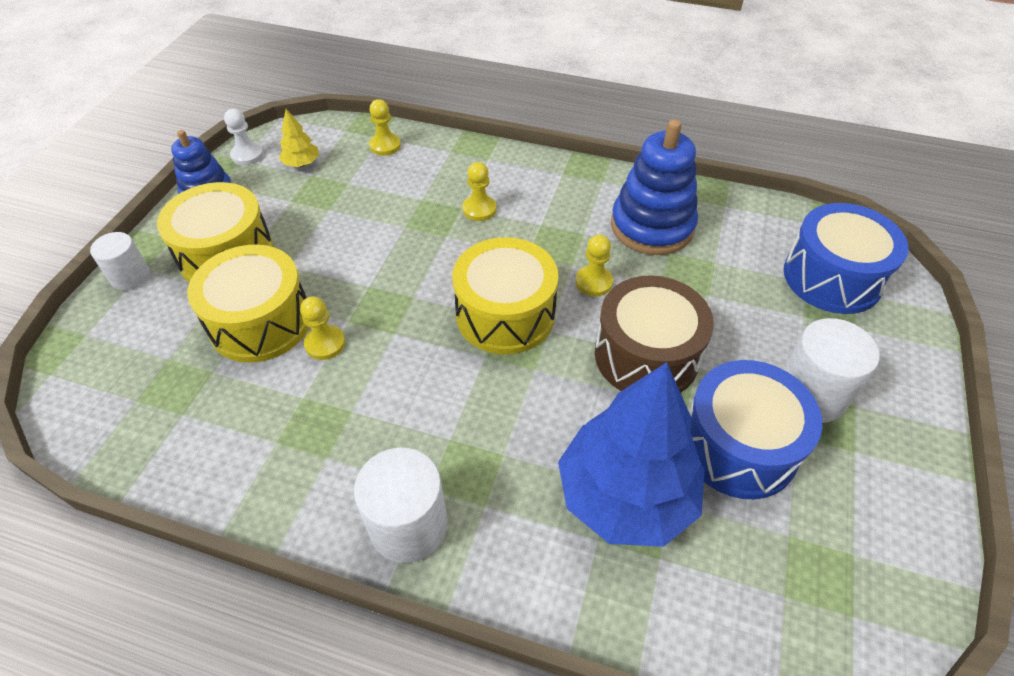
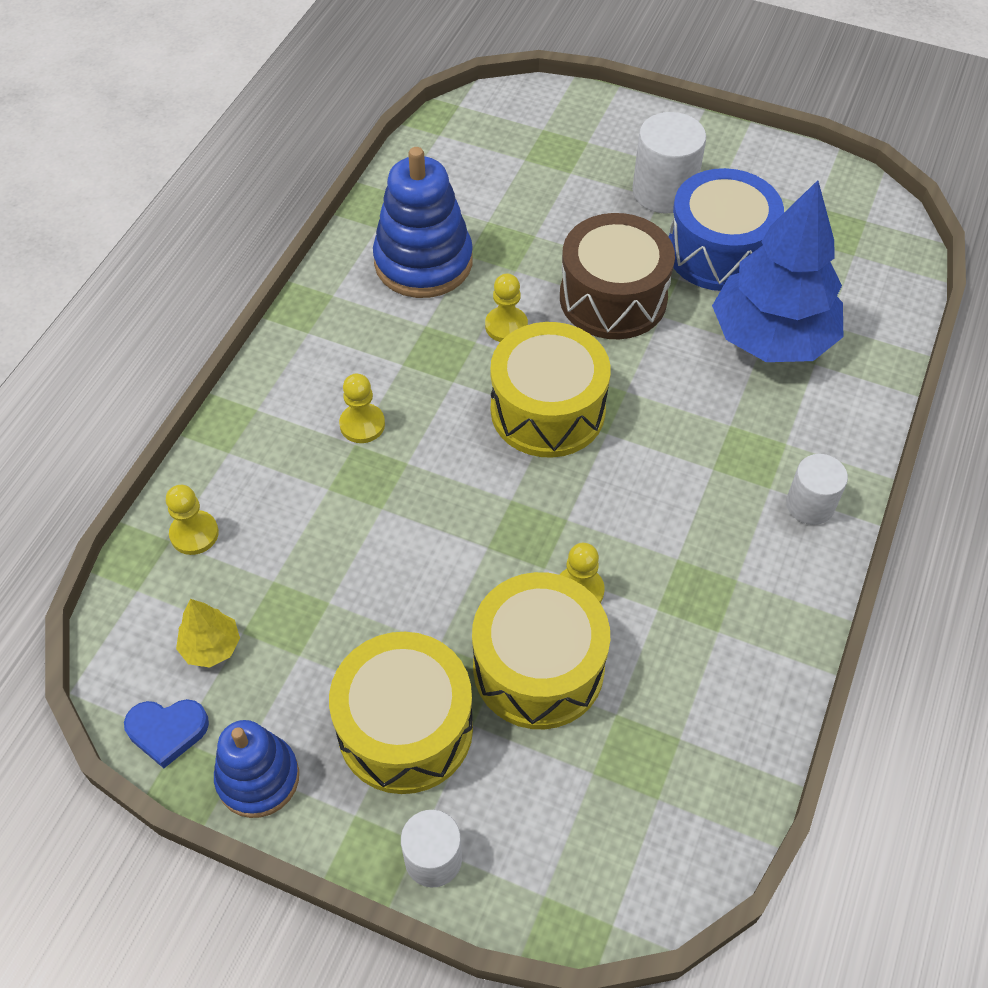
camera: 85 degrees left, 5 degrees up
(247, 155) = (167, 731): white pawn -> blue heart
(408, 525) = (810, 505): white cylinder -> white cylinder, size x0.63
(832, 277) = (521, 140): blue drum -> none

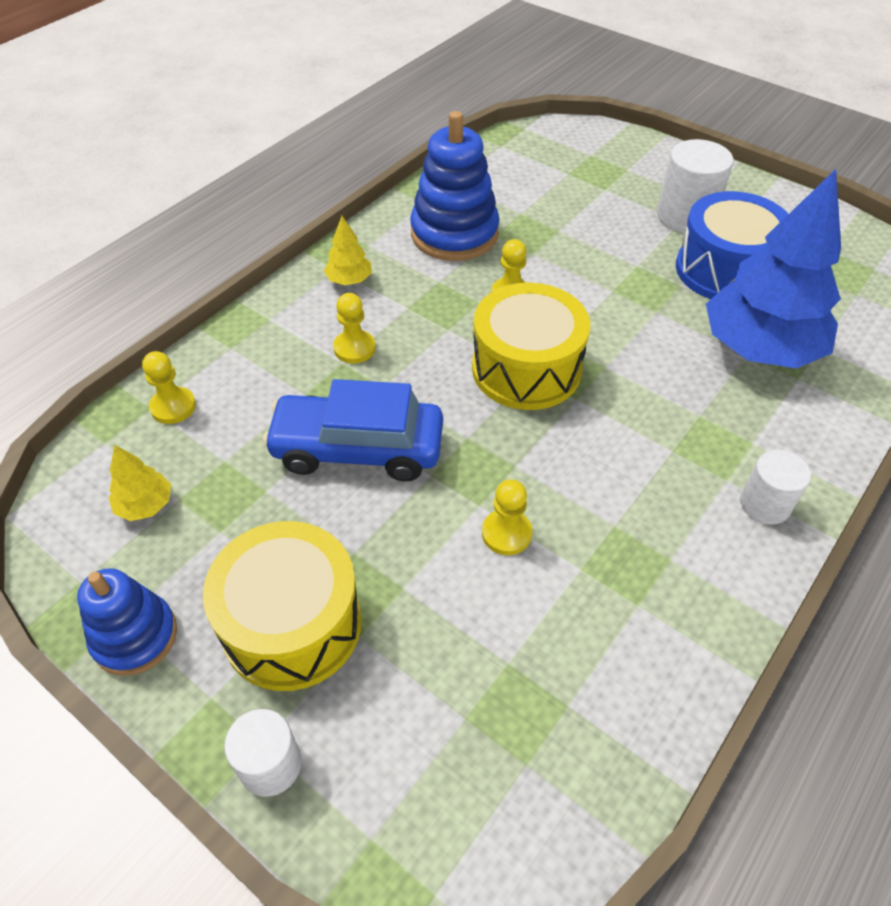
camera: 15 degrees right, 5 degrees down
(167, 731) = (73, 571): blue heart -> none
(327, 344) = (349, 280): none -> yellow tree
(405, 537) = (357, 449): none -> blue car
(538, 667) = (443, 597): yellow drum -> none
(613, 298) = (615, 289): brown drum -> none

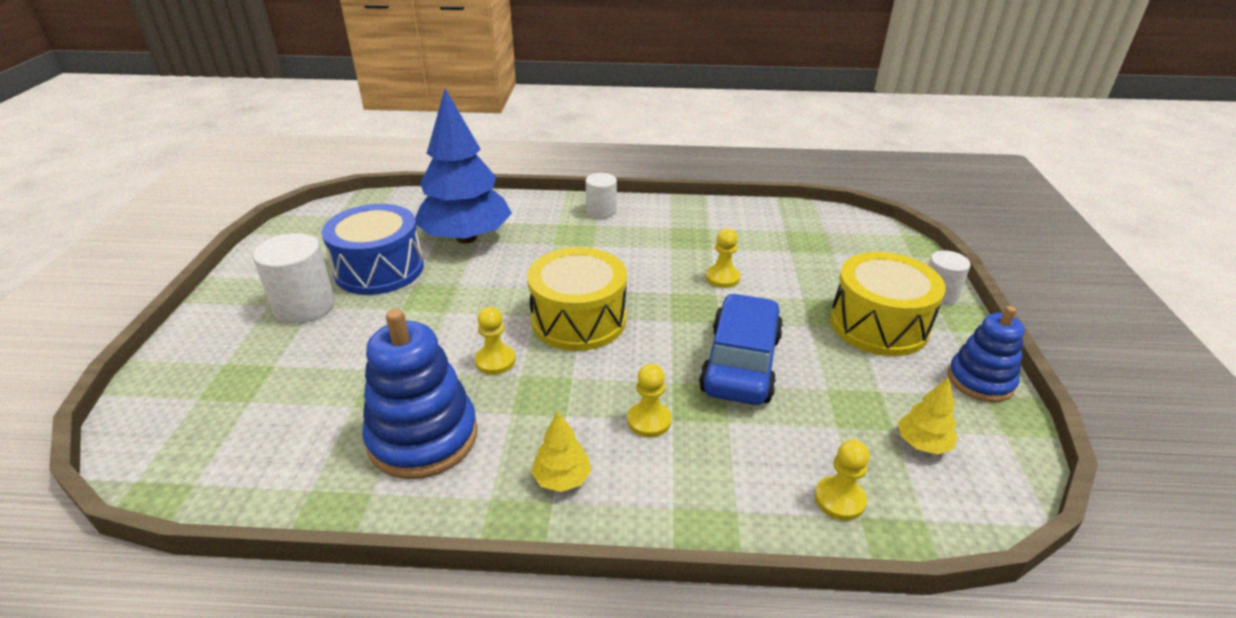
camera: 125 degrees left, 15 degrees down
(357, 449) = (740, 363): blue car -> blue car turned 135 degrees counterclockwise

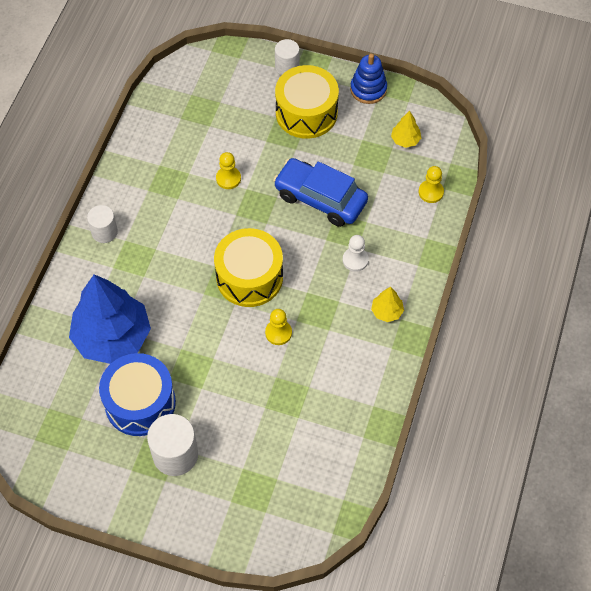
camera: 75 degrees left, 25 degrees up
(423, 437) = (337, 378): blue stacking toy -> none
(649, 421) = (355, 260): yellow pawn -> white pawn

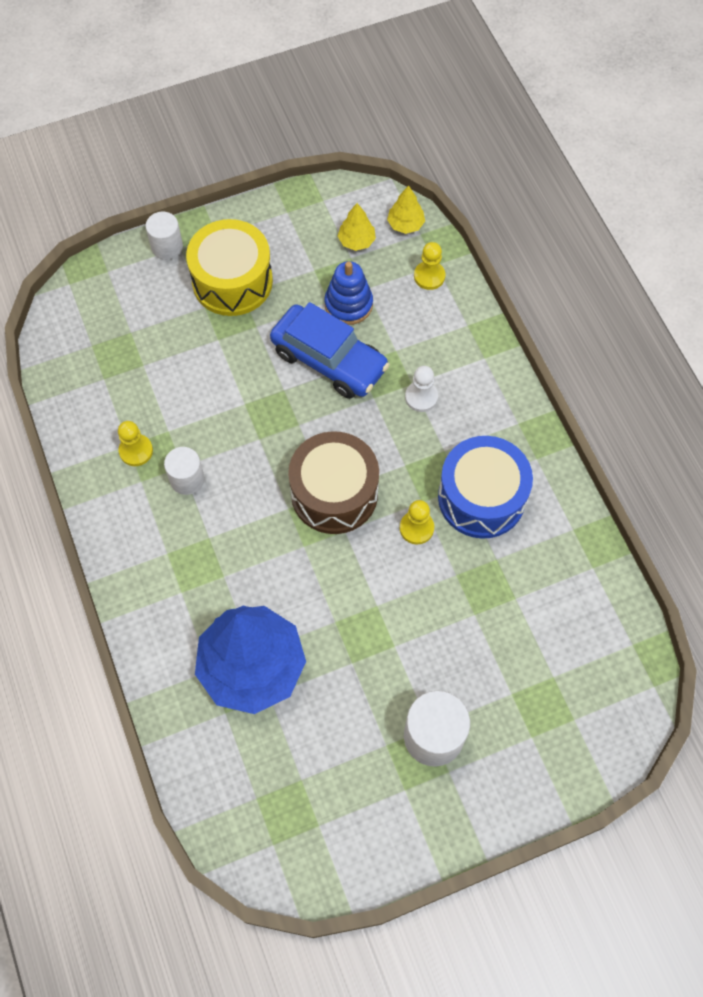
camera: 40 degrees left, 5 degrees up
(104, 232) = (136, 561): white cylinder -> white cylinder (187, 479)
(140, 403) = (347, 712): blue drum -> blue drum (481, 497)
(228, 178) = (216, 406): yellow pawn -> yellow pawn (136, 451)
(249, 277) = (334, 493): yellow drum -> brown drum
(320, 199) = (329, 360): blue car -> blue car turned 135 degrees counterclockwise
(368, 89) = (272, 214): blue stacking toy -> blue stacking toy (348, 304)
(387, 311) = (498, 426): yellow tree -> yellow tree (405, 224)

